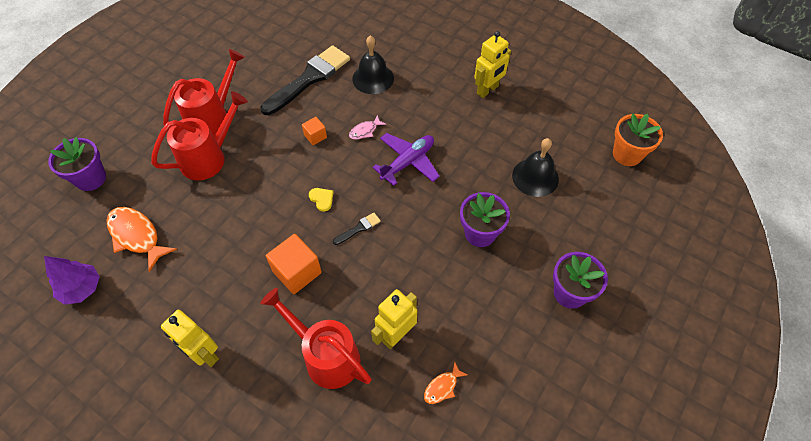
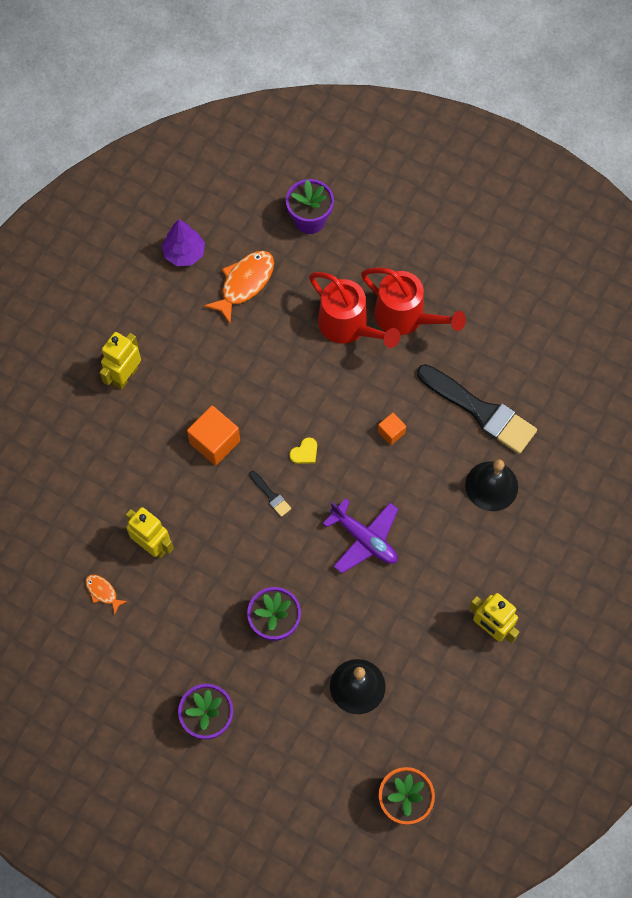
camera: 85 degrees right, 10 degrees up
(325, 355) = (129, 482): red watering can -> none
(365, 131) = (405, 486): pink fish -> none

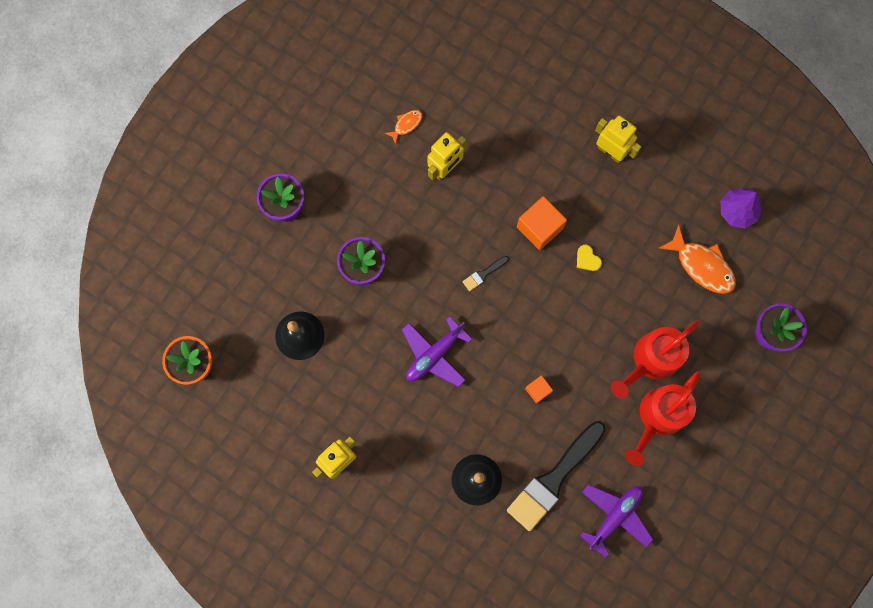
camera: 95 degrees right, 10 degrees up
(304, 452) = (523, 308): yellow heart -> yellow heart (587, 259)
(510, 352) = (614, 517): none -> purple plane

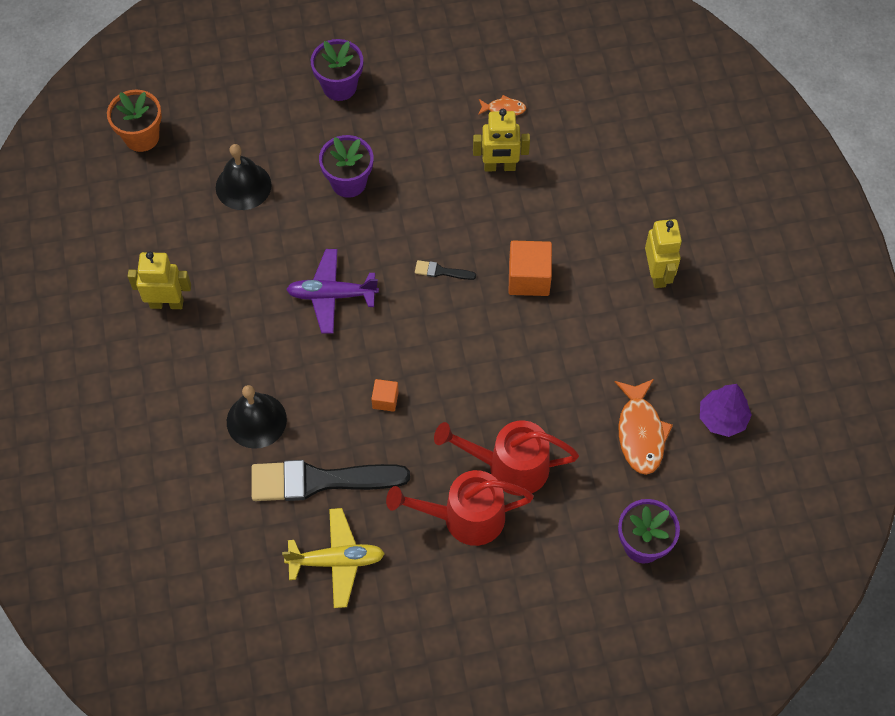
camera: 45 degrees right, 15 degrees down
(587, 259) = (543, 338): yellow heart -> none
(614, 517) = (336, 561): purple plane -> yellow plane

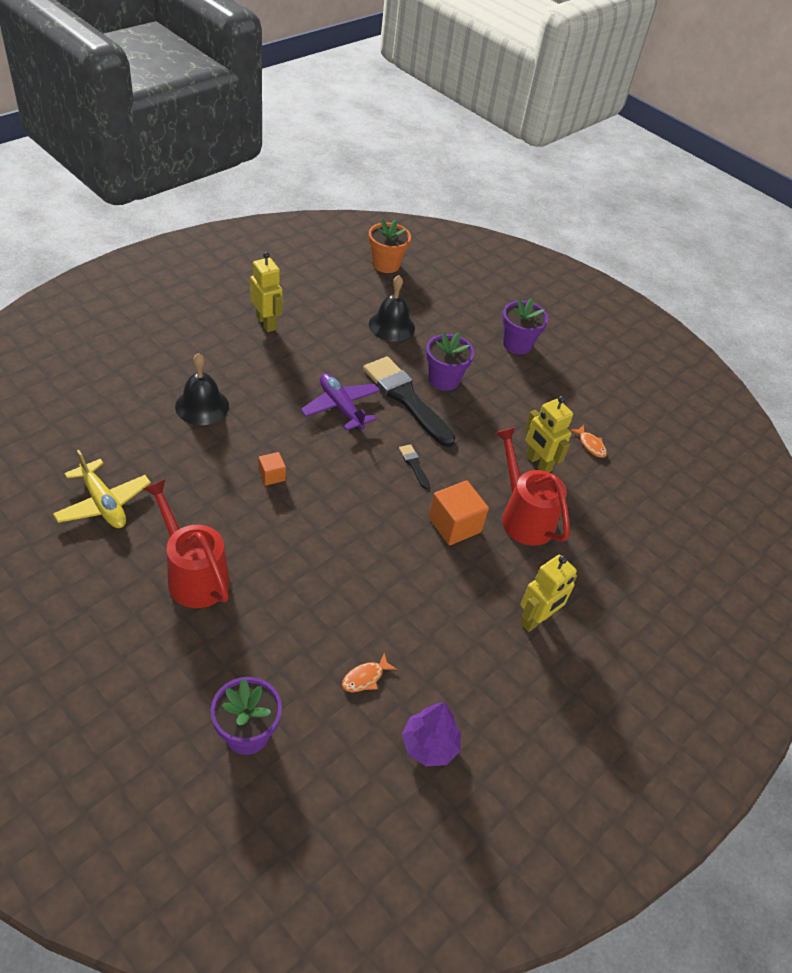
camera: 50 degrees right, 15 degrees down
(320, 481) = (171, 463): black brush -> black brush (406, 398)
(508, 467) = (263, 586): red watering can -> red watering can (523, 516)
(640, 433) = (365, 678): orange fish -> orange fish, size x0.52

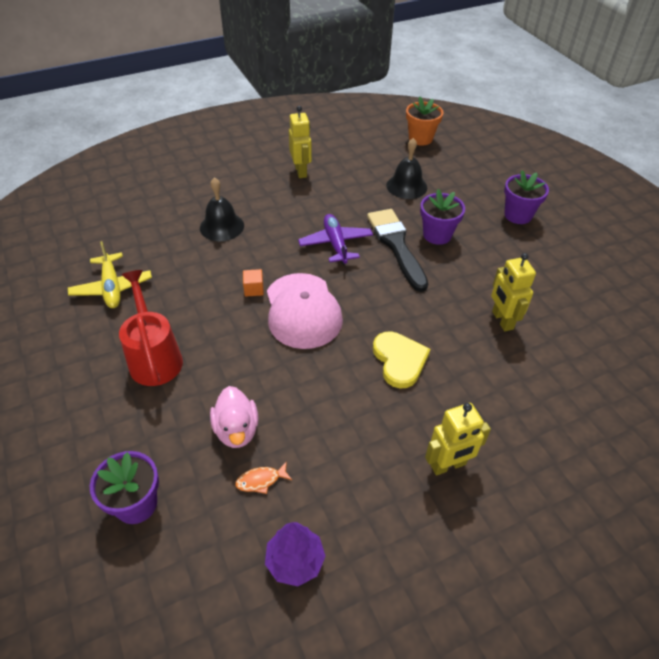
camera: 25 degrees right, 0 degrees up
(319, 633) = (236, 430): none -> pink duck
(335, 490) = (302, 311): none -> pink cap
(414, 464) = (381, 301): black brush -> none
(454, 525) = (399, 360): orange cube -> yellow heart
(523, 516) = (470, 365): red watering can -> none
(590, 445) = (562, 313): orange fish -> none

